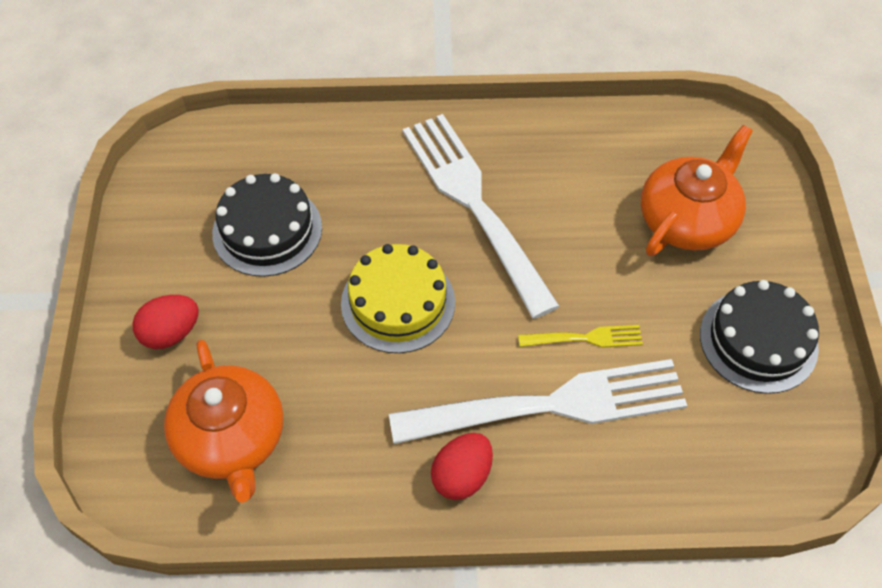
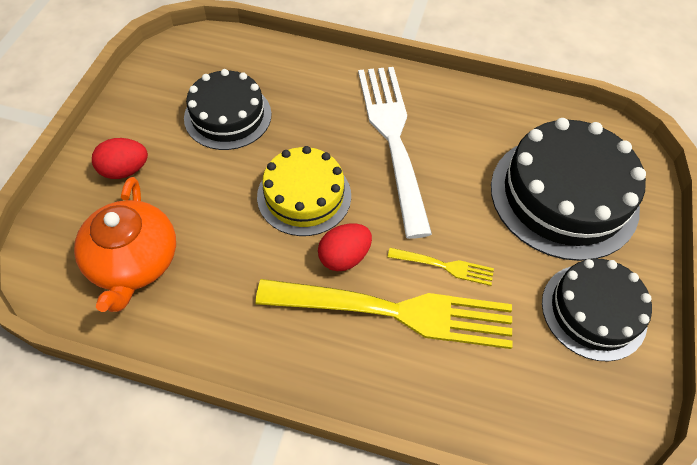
camera: 15 degrees right, 0 degrees up
(462, 476) = (300, 347): red egg -> red egg (344, 257)
(549, 406) = (394, 312): white fork -> yellow fork
(687, 219) = (564, 196): orange teapot -> black cake

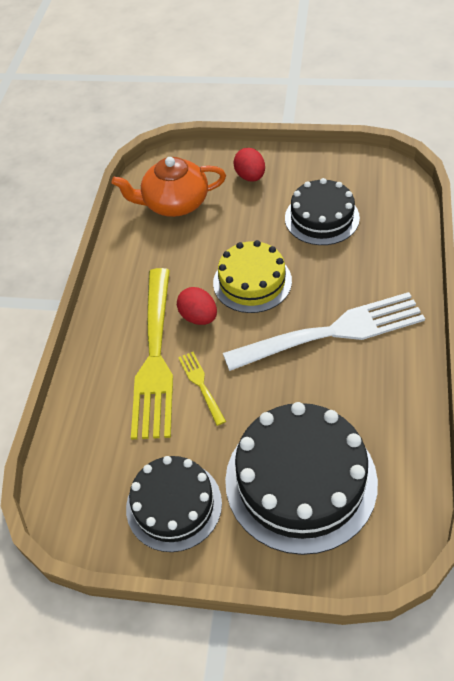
camera: 90 degrees right, 5 degrees down
(444, 266) = (201, 385): yellow fork -> yellow fork turned 150 degrees clockwise

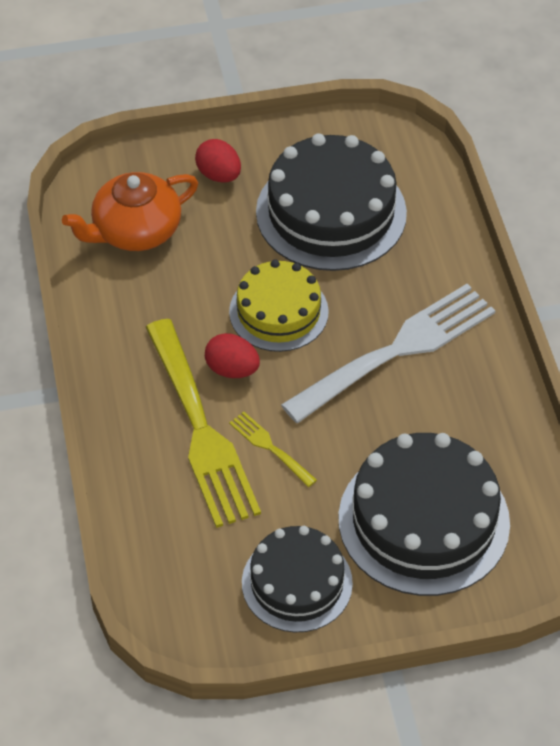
camera: 25 degrees left, 0 degrees up
(321, 218) = (331, 212): black cake -> black cake, size x1.58

